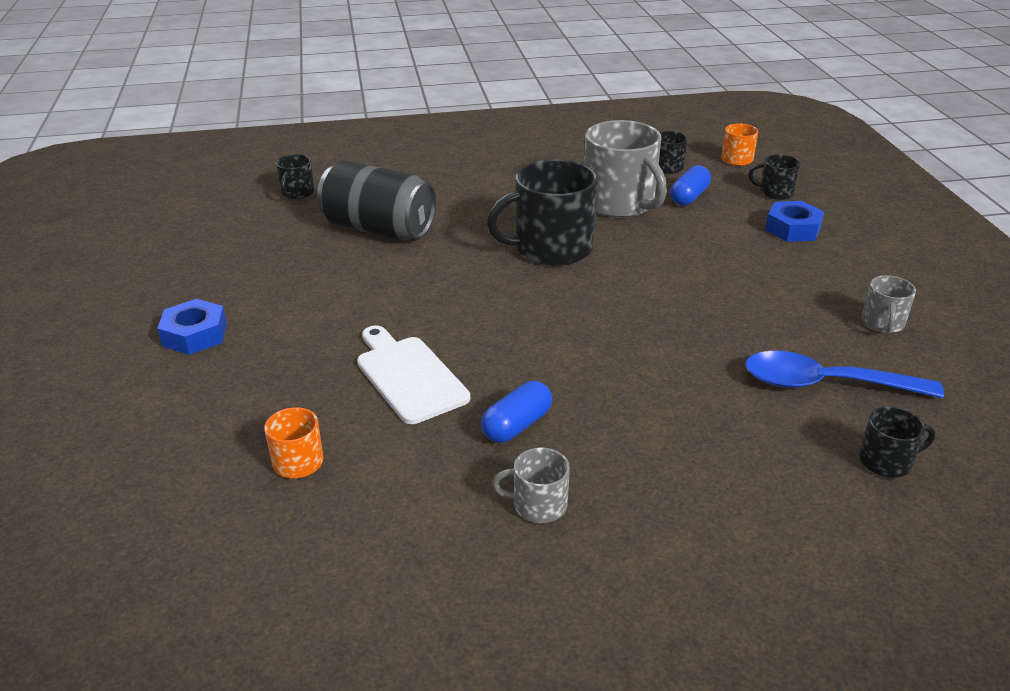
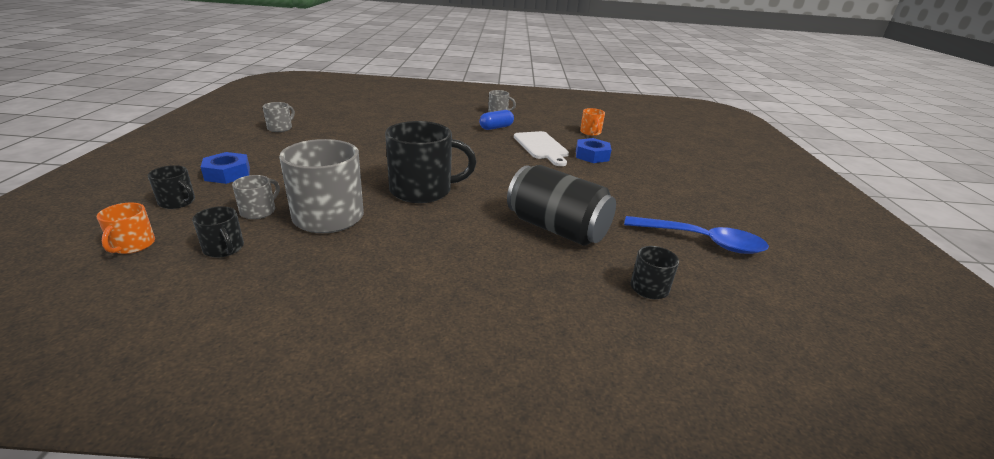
camera: 170 degrees left, 5 degrees down
(195, 334) = (668, 180): blue nut -> blue nut (592, 156)
(689, 197) = (259, 211): blue capsule -> grey mug
(825, 384) = (349, 118): blue spoon -> blue spoon (702, 241)
(886, 461) = (362, 102): black mug -> none

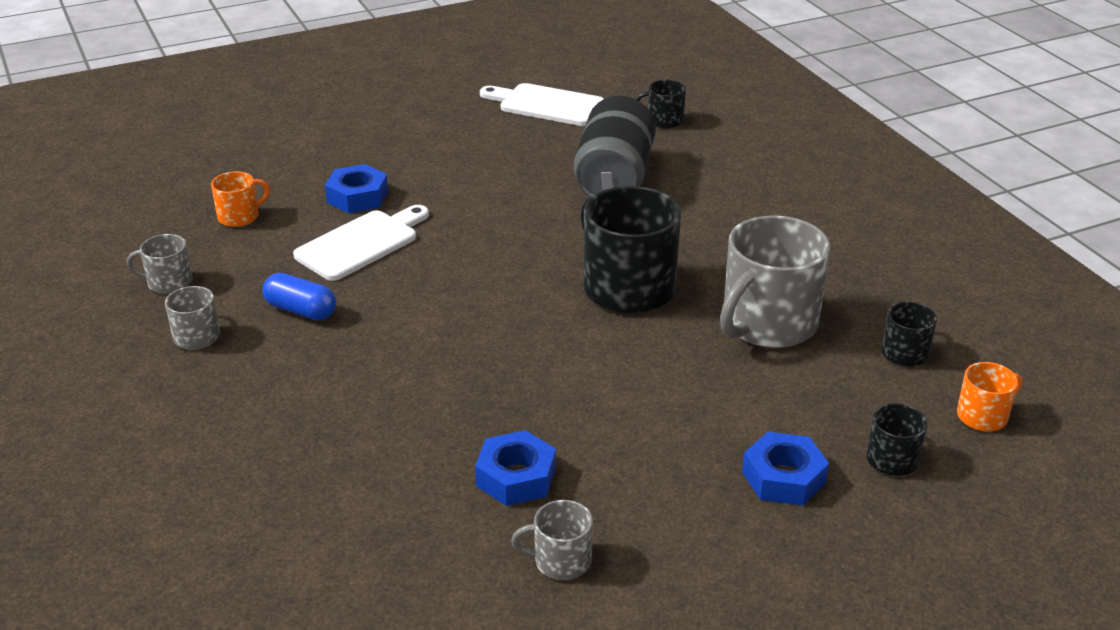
camera: 115 degrees left, 5 degrees up
(259, 211) = (823, 379): grey mug -> grey mug (168, 282)
(332, 133) = (516, 477): none -> blue nut
(702, 241) = (546, 105): blue spoon -> white cutting board

